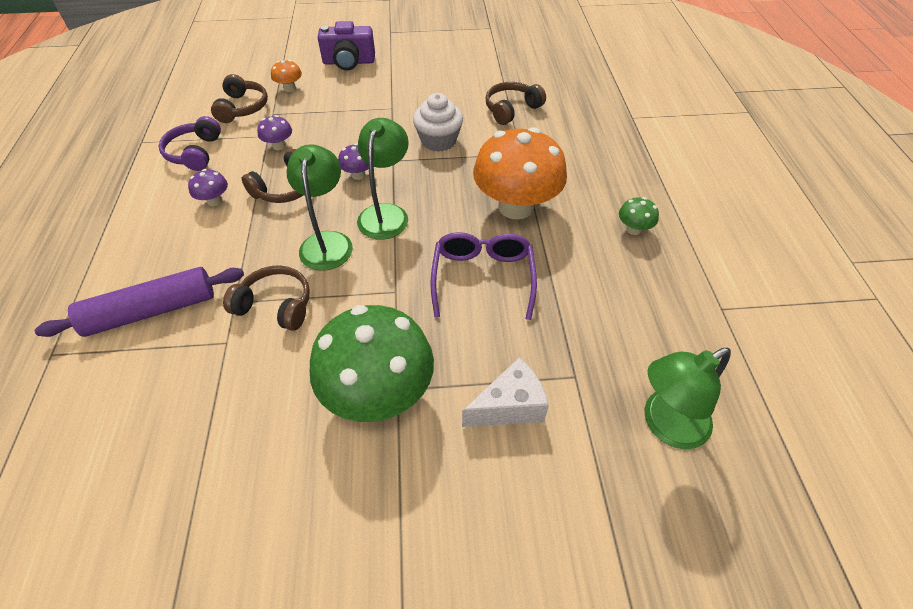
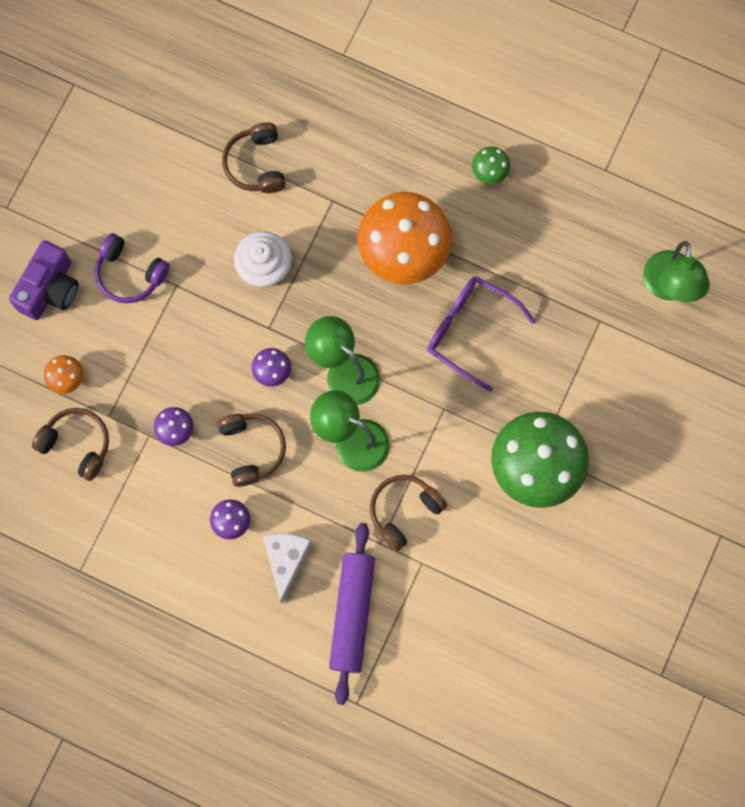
camera: 60 degrees left, 25 degrees up
(195, 153) = (136, 519): purple headphones -> purple headphones (130, 274)
(509, 406) = (597, 382): white cheese -> white cheese (286, 560)

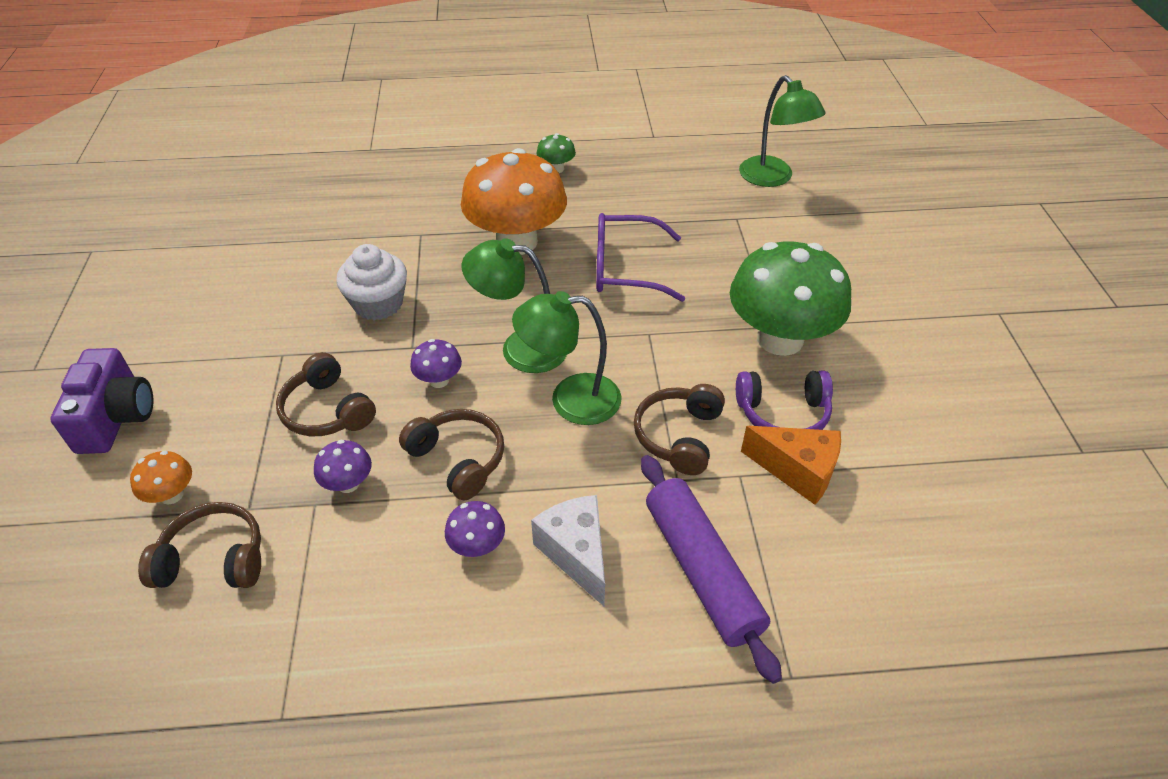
camera: 30 degrees left, 30 degrees down
(130, 274) = (219, 366): purple headphones -> purple headphones (783, 413)
(256, 164) = (325, 237): brown headphones -> brown headphones (327, 410)
(461, 581) = (797, 471): none -> orange cheese

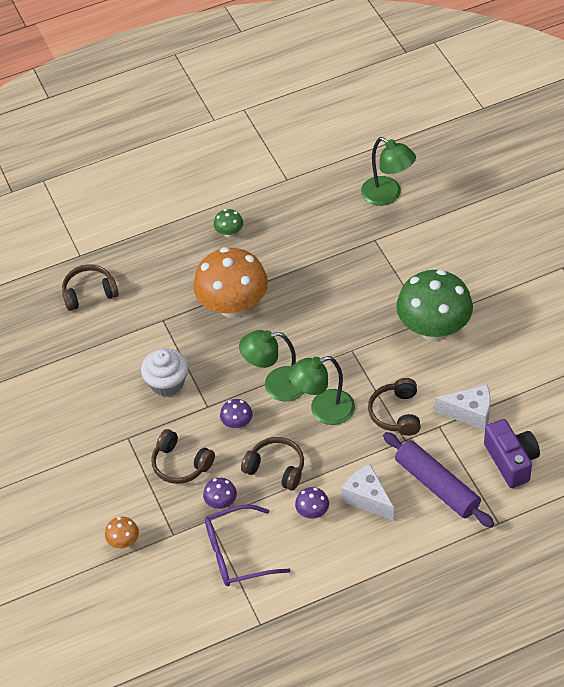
camera: 15 degrees left, 5 degrees up
(116, 418) = (54, 510): purple camera -> purple camera (511, 461)
(213, 559) = (173, 566): brown headphones -> brown headphones (89, 293)
(626, 269) = (317, 305): purple glasses -> purple glasses (238, 553)
(783, 413) = (451, 380): purple headphones -> none
(797, 471) = (470, 413): orange cheese -> white cheese

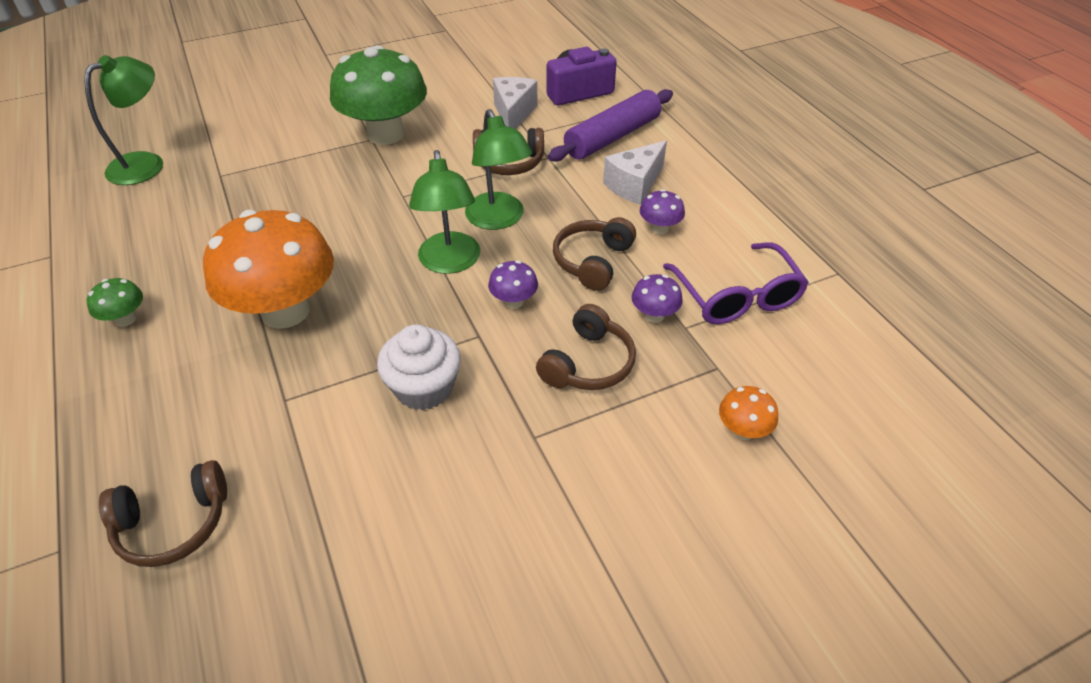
camera: 95 degrees left, 5 degrees down
(89, 293) = (173, 523): brown headphones -> brown headphones turned 90 degrees counterclockwise

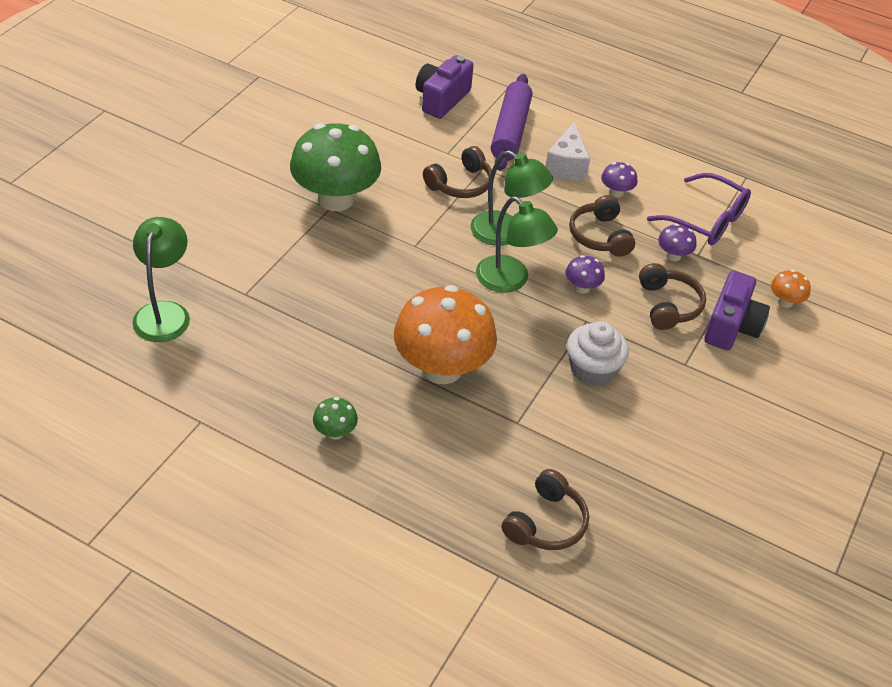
camera: 40 degrees left, 0 degrees up
(513, 114) = (415, 139): white cheese -> none
(639, 424) = (731, 326): none -> purple camera

